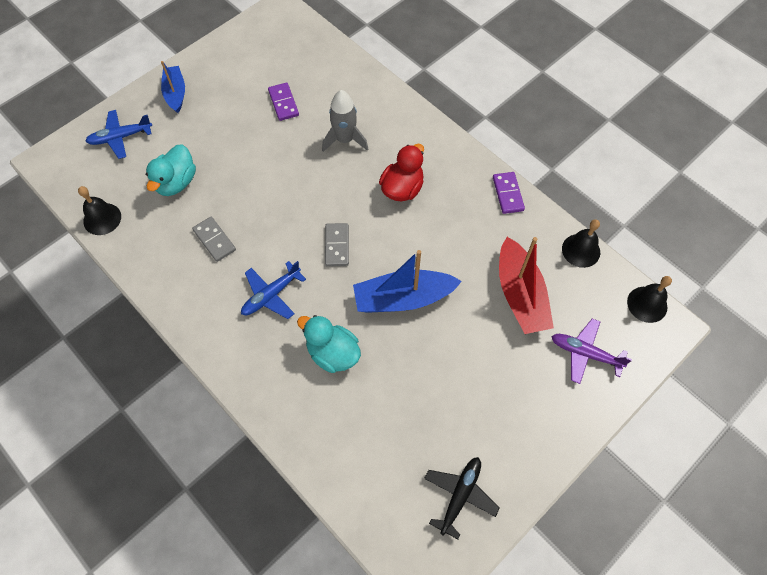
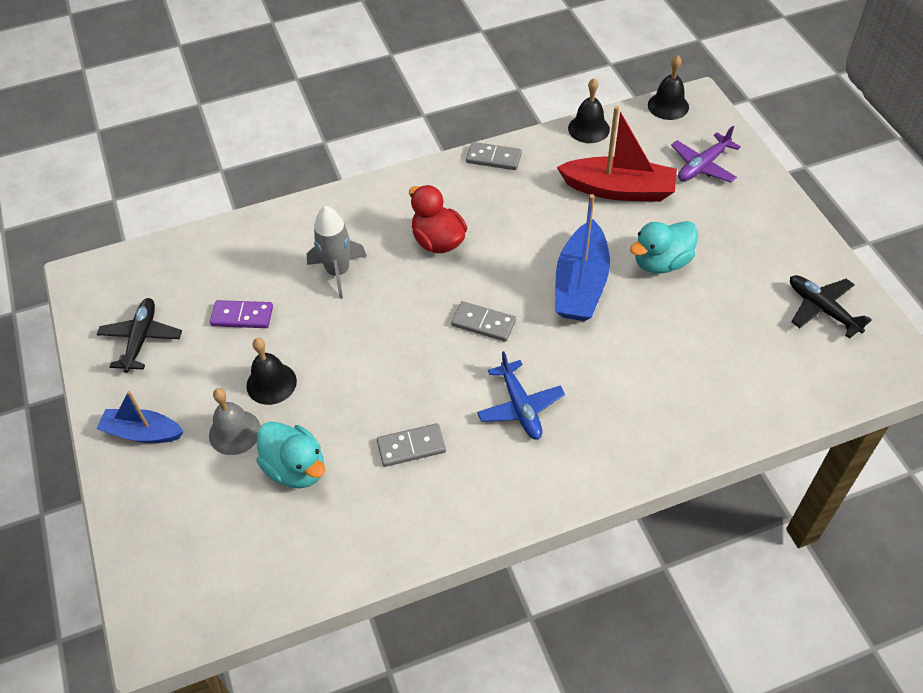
camera: 65 degrees left, 10 degrees down
(102, 219) = (304, 576): black bell -> black bell (271, 383)
(120, 137) = (175, 521): blue plane -> none
(192, 139) = (234, 432): none -> grey bell
(244, 60) = (141, 339): none -> black plane
(332, 353) = (623, 368): turquoise duck -> turquoise duck (661, 262)
(507, 194) = (493, 158): purple domino -> grey domino

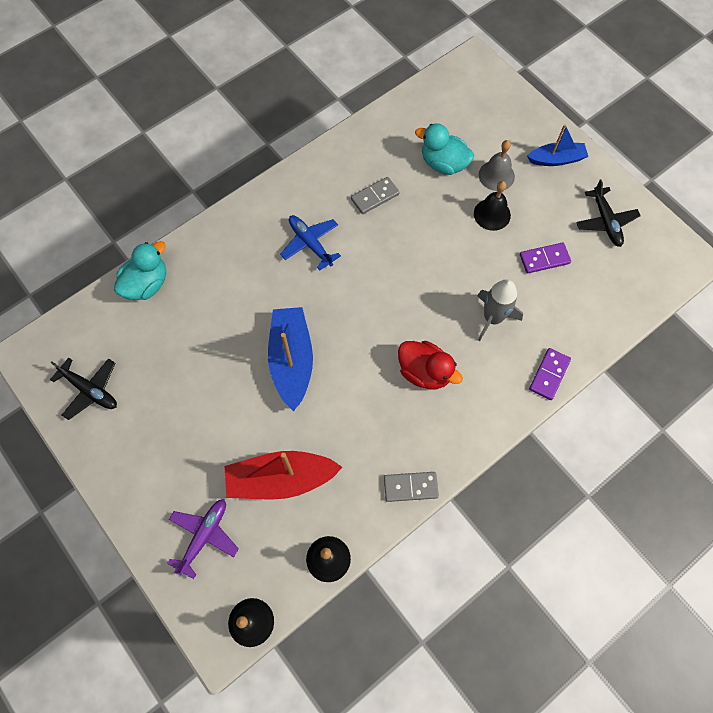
camera: 160 degrees right, 15 degrees up
(311, 210) = (549, 374): none -> purple domino
(483, 323) = (358, 303): grey domino -> none
(661, 262) = (228, 402): turquoise duck -> turquoise duck (147, 284)

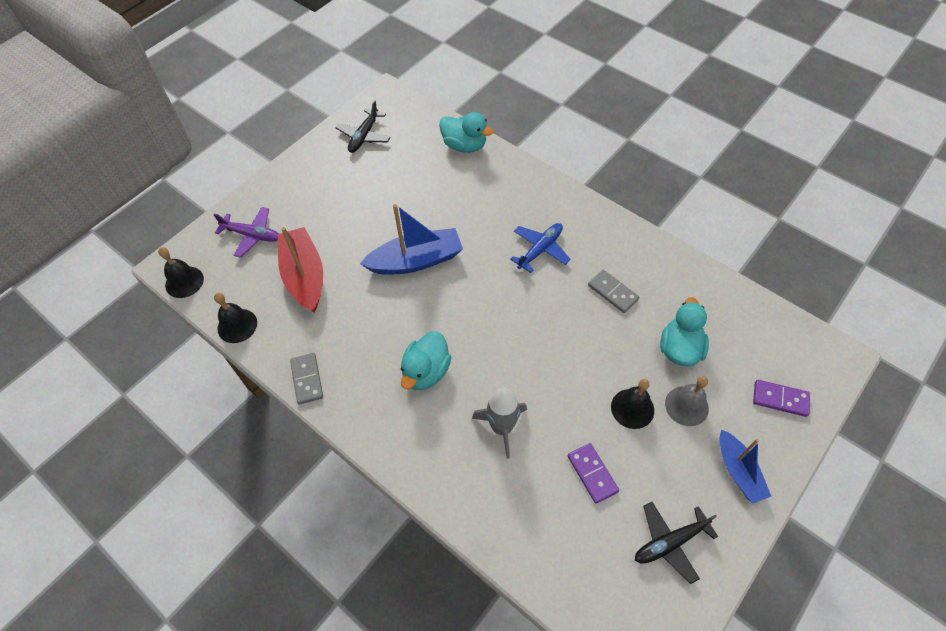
camera: 80 degrees right, 10 degrees down
(424, 372) = (426, 372): red duck -> turquoise duck
(549, 374) = (447, 496): purple domino -> purple domino (780, 399)

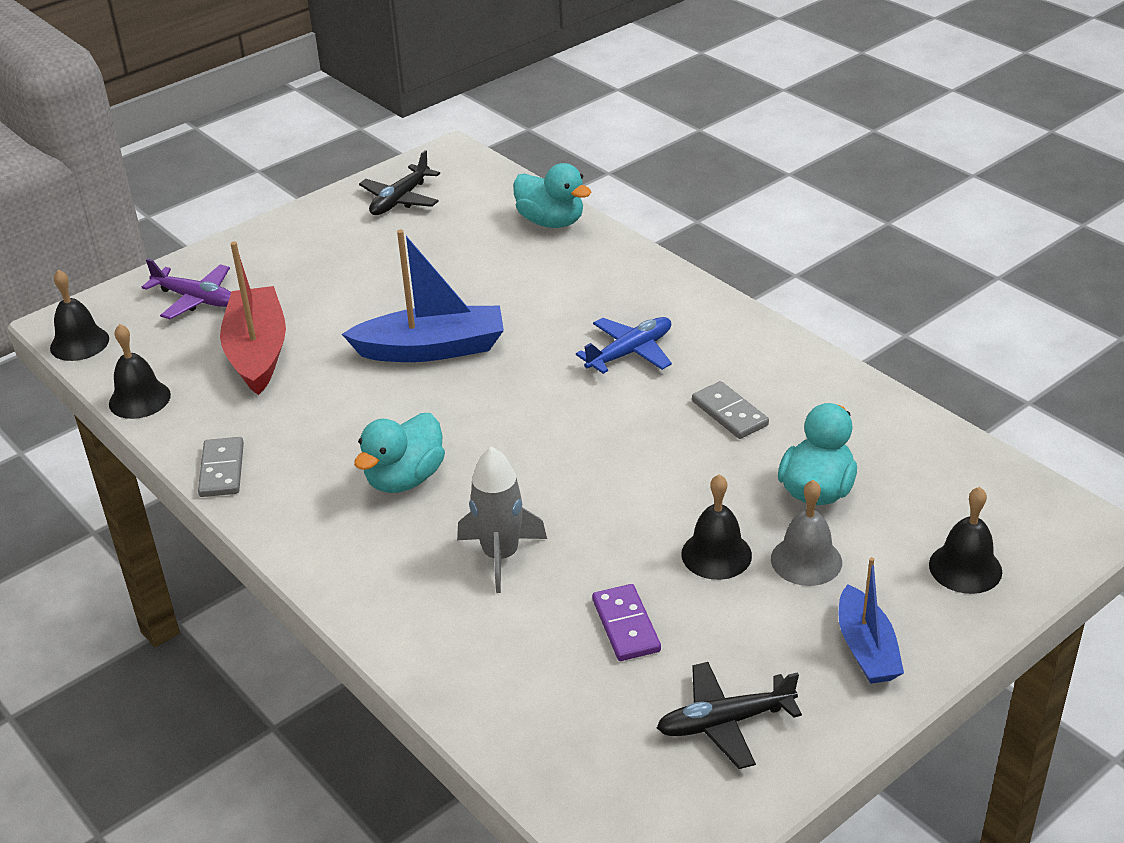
camera: 10 degrees right, 20 degrees down
(780, 399) = (965, 568): purple domino -> black bell

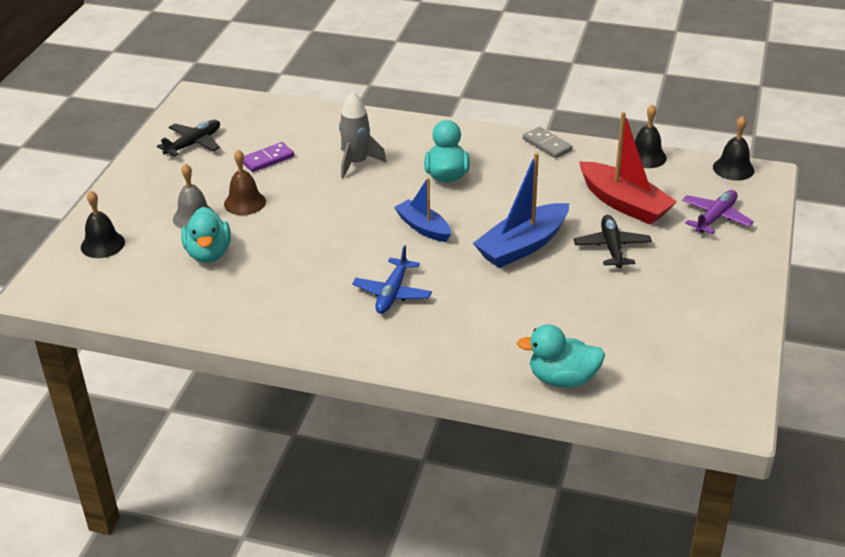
camera: 145 degrees right, 0 degrees up
(196, 299) = (715, 218): purple plane -> purple plane turned 135 degrees clockwise
(400, 200) = (705, 350): black plane -> black plane (612, 247)
(625, 625) = (267, 159): purple domino -> purple domino turned 75 degrees counterclockwise
(716, 554) = (245, 202): black bell -> brown bell
(729, 413) = (293, 278): grey domino -> none
(866, 648) = (141, 191): blue boat -> blue boat (423, 228)

